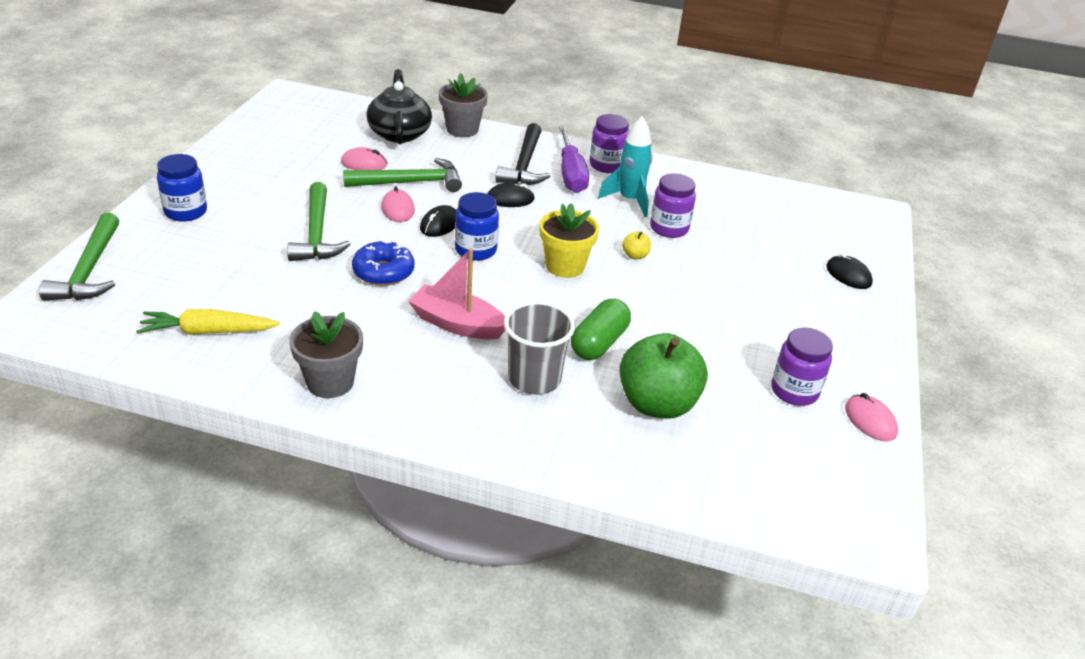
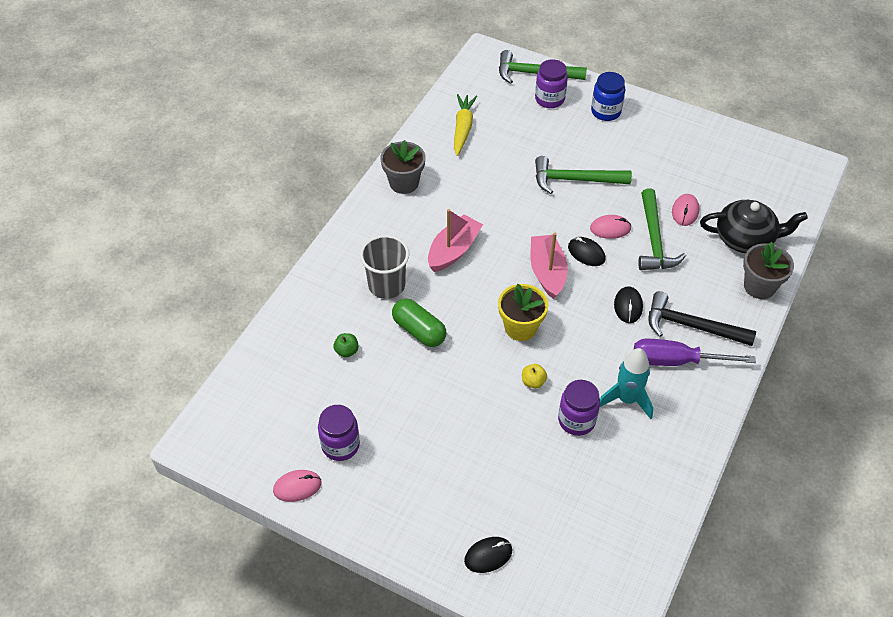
camera: 105 degrees right, 15 degrees up
(383, 272) = (521, 214): blue donut -> none
(476, 250) = (547, 272): blue jar -> pink boat
(607, 165) = (696, 395): purple jar -> purple jar (549, 99)
(657, 404) = (347, 351): green apple -> green apple, size x0.40

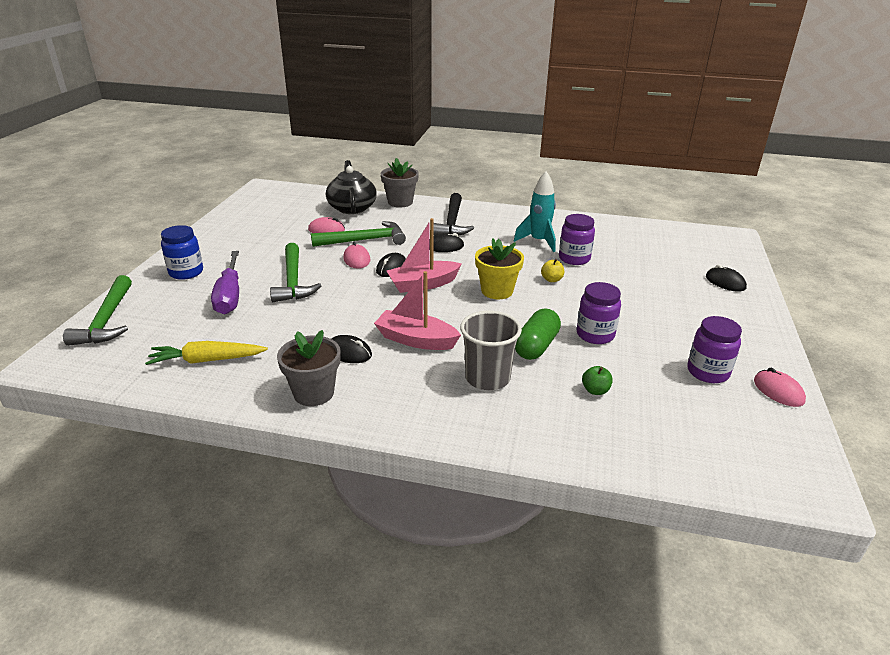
camera: 105 degrees left, 20 degrees down
(448, 206) = (349, 352): none -> black mouse
(549, 99) = (159, 306): purple jar -> purple jar (595, 335)
(675, 361) = (489, 227): purple screwdriver -> purple screwdriver (229, 296)

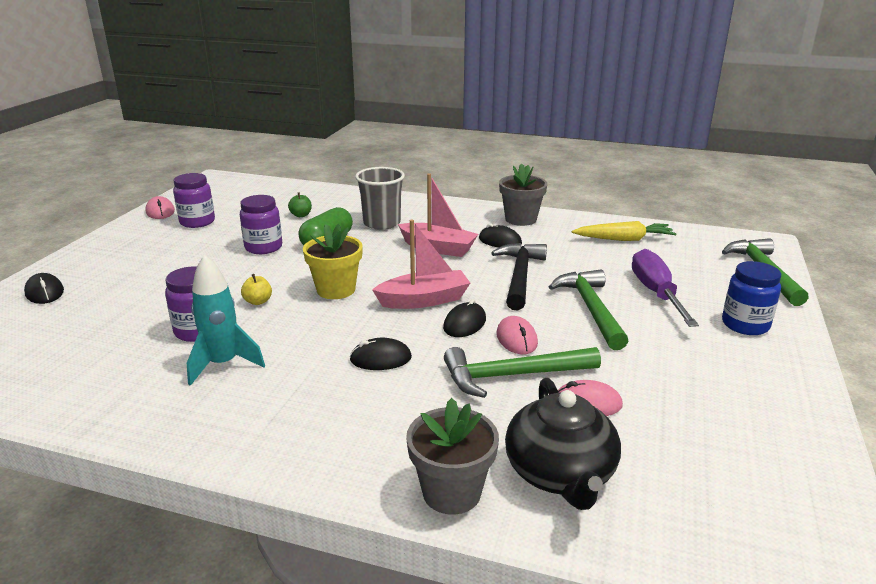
camera: 175 degrees left, 5 degrees down
(452, 222) = (352, 416): black hammer -> black hammer (520, 276)

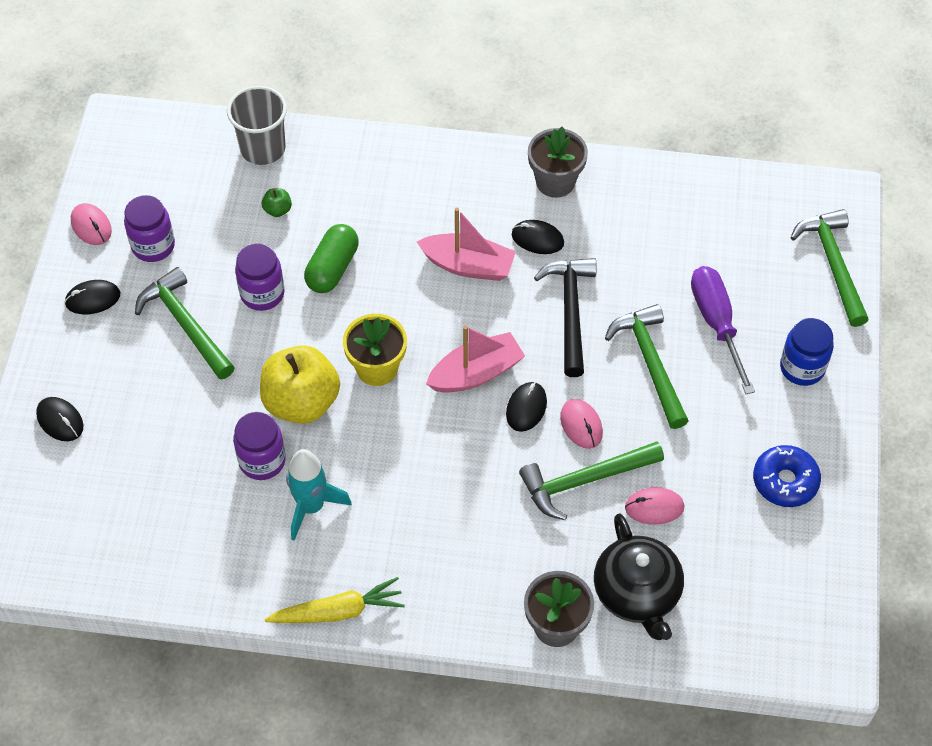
camera: 10 degrees left, 30 degrees up
(192, 256) = (185, 324): none -> green hammer
(258, 301) = (301, 402): yellow apple -> yellow apple, size x2.49
(380, 359) = (457, 475): black mouse -> black mouse (93, 299)
(382, 223) = (386, 216): grey cup -> grey cup (263, 148)
(624, 239) = (681, 214): yellow carrot -> yellow carrot (338, 611)
(740, 399) = (785, 481): none -> blue donut

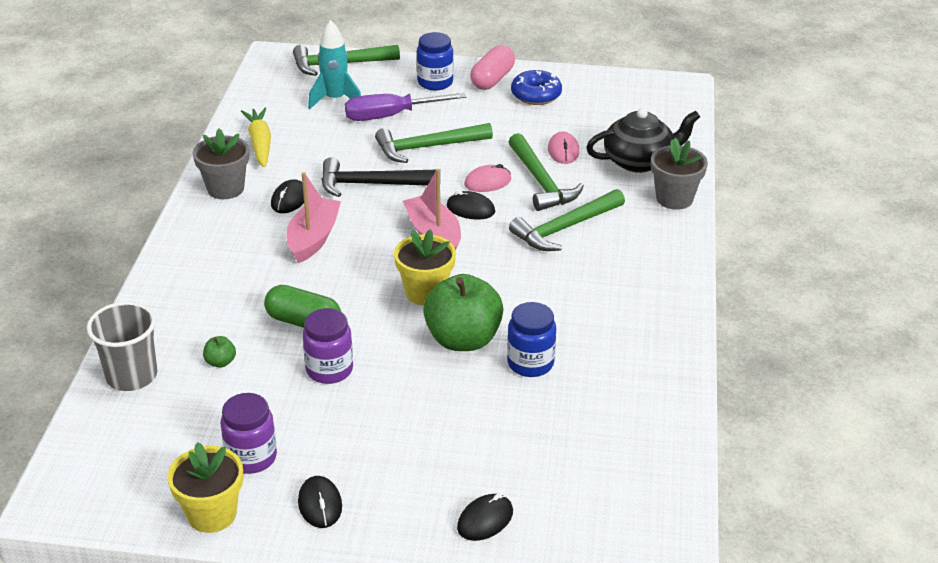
camera: 90 degrees left, 20 degrees down
(91, 226) = (212, 514): pink mouse -> yellow flower pot
(185, 324) = (363, 425): green hammer -> green hammer (564, 228)
(262, 461) = (530, 363): purple jar -> blue jar
(301, 402) = (463, 339): yellow apple -> green apple
(311, 507) = (578, 330): turquoise rocket -> turquoise rocket (335, 99)
(338, 611) = (682, 312): yellow carrot -> yellow carrot (260, 144)
(818, 431) = (492, 79): none -> pink capsule

